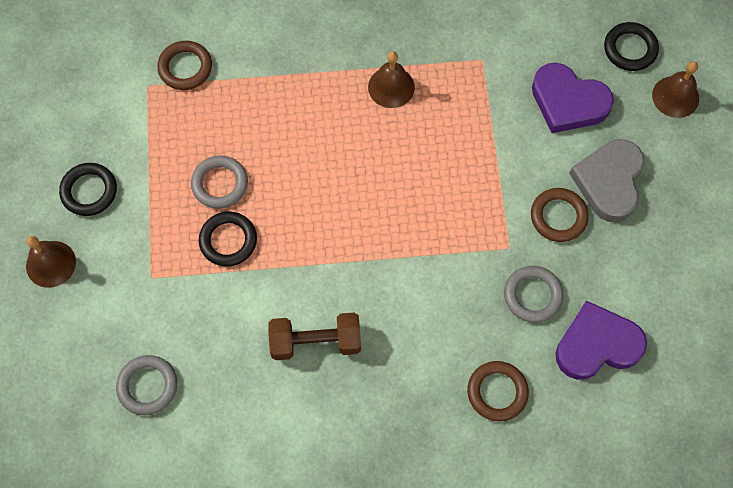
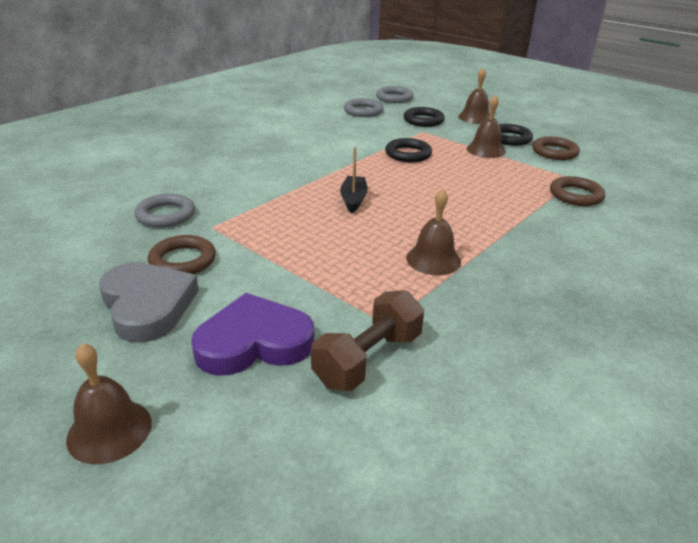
camera: 135 degrees right, 35 degrees down
(146, 189) = (486, 150): none -> brown bell
(220, 184) = (453, 167): grey ring -> grey ring (394, 98)
(315, 342) = (299, 147): brown dumbbell -> brown dumbbell (368, 359)
(365, 201) = (353, 199): none -> black boat
(497, 392) = (153, 173): brown ring -> brown ring (554, 152)
(597, 345) = (86, 216): purple heart -> none
(630, 49) = (222, 448): black ring -> black ring (423, 120)

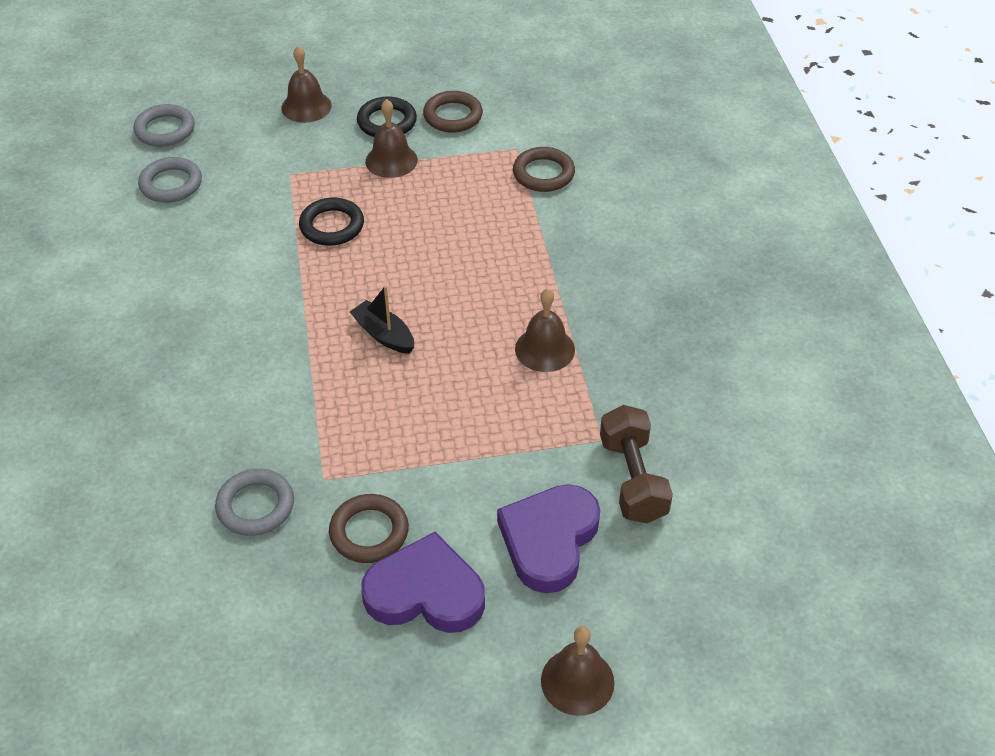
camera: 50 degrees left, 15 degrees up
(147, 305) = (425, 592): grey heart -> purple heart
(423, 120) = (262, 152): black ring -> none

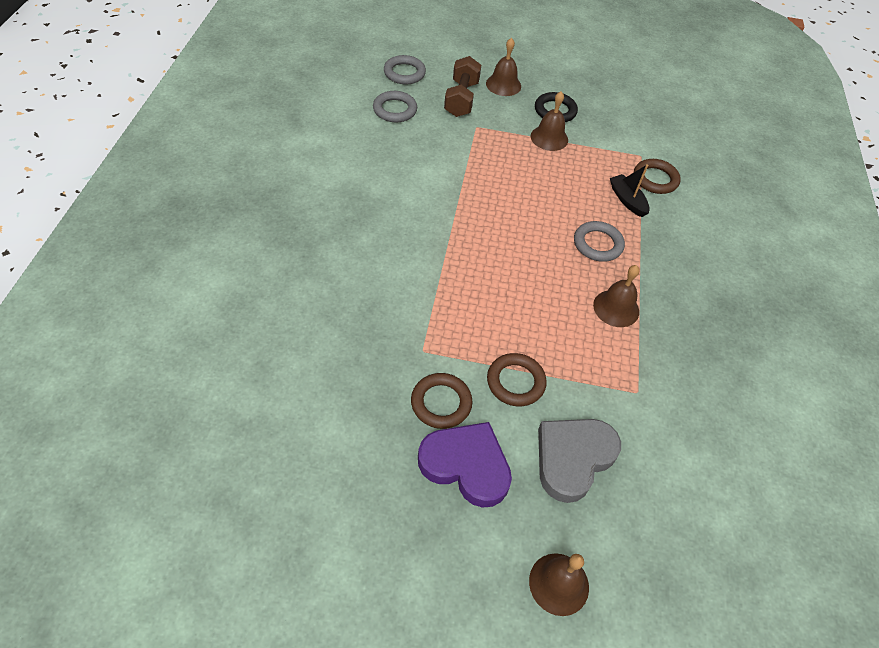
camera: 15 degrees right, 5 degrees up
(255, 506) = (368, 354): grey ring -> grey ring (597, 244)
(332, 226) = (492, 170): black ring -> none
(384, 335) = (502, 259): black boat -> black boat (627, 200)
(453, 116) = (602, 120): brown ring -> brown ring (515, 382)
(549, 540) = (573, 458): purple heart -> grey heart
(633, 479) = (653, 432): brown dumbbell -> brown dumbbell (461, 99)

